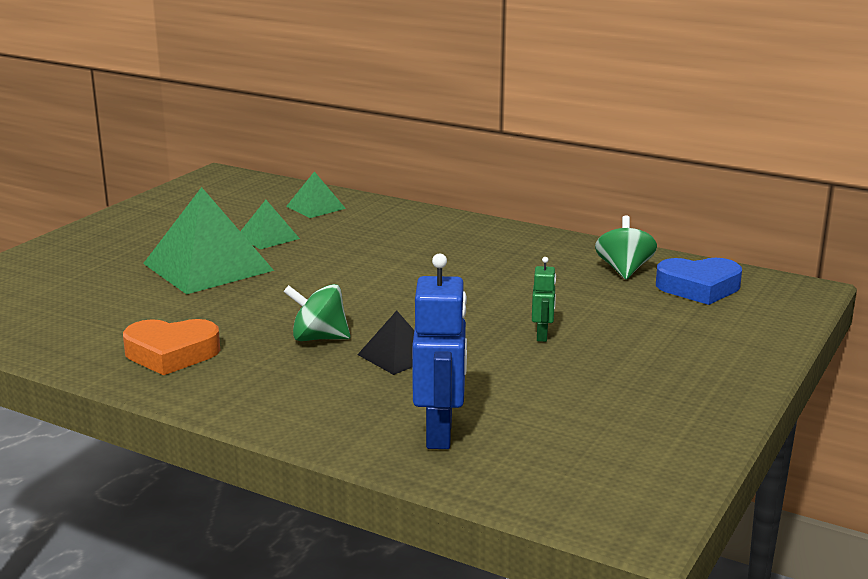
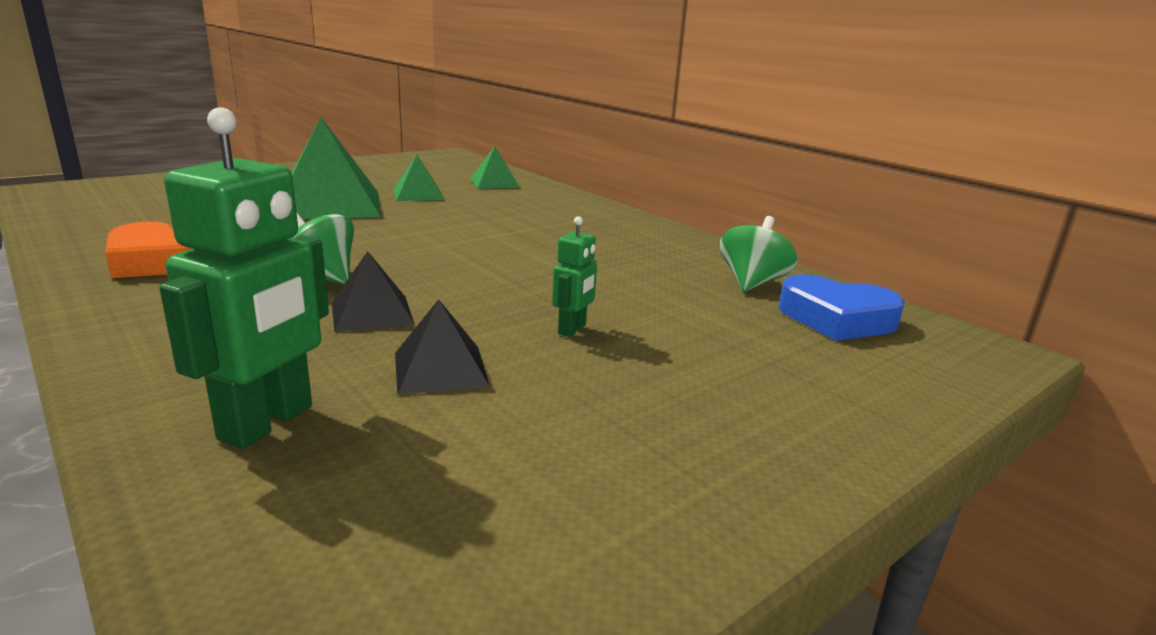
camera: 20 degrees right, 0 degrees up
(440, 434) = (267, 423): blue robot -> green robot
(493, 381) = (440, 369): none -> black pyramid

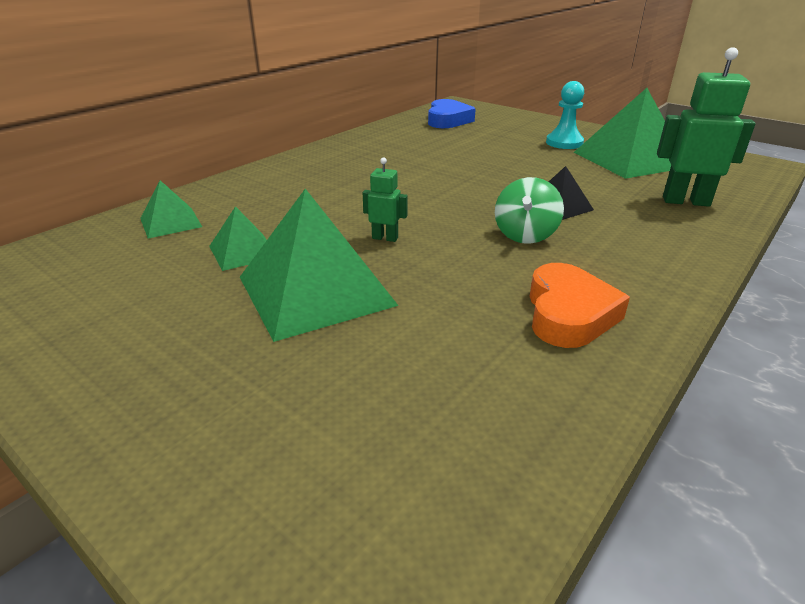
camera: 100 degrees left, 10 degrees up
(440, 369) = (596, 180): black pyramid -> none
(529, 447) = (629, 159): none -> green pyramid
(572, 330) = (520, 161): green robot -> green robot (385, 238)
(672, 399) = (564, 143): none -> turquoise pawn
(752, 283) = (412, 132): green spinning top -> none

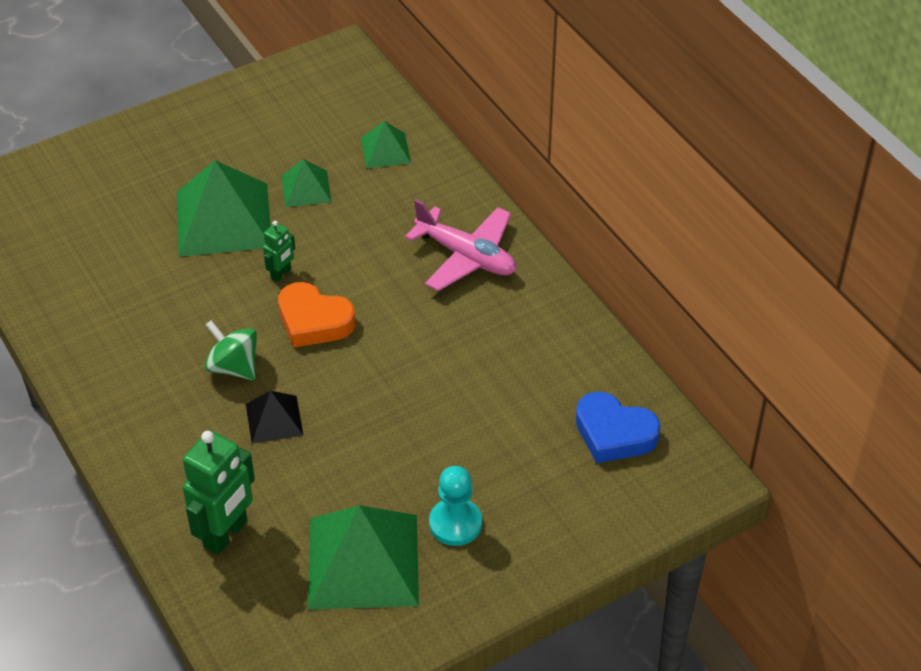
camera: 110 degrees right, 15 degrees up
(315, 171) = (466, 256): none -> pink plane
(568, 314) = (112, 340): orange heart -> orange heart (314, 321)

